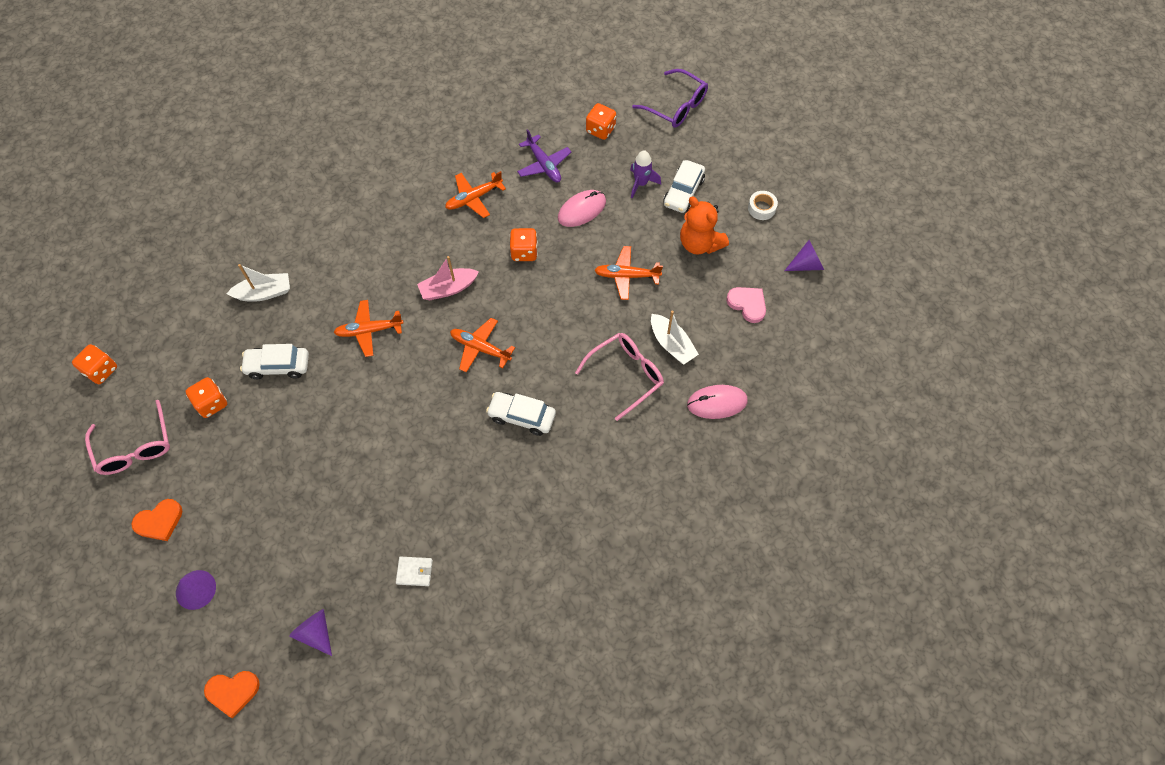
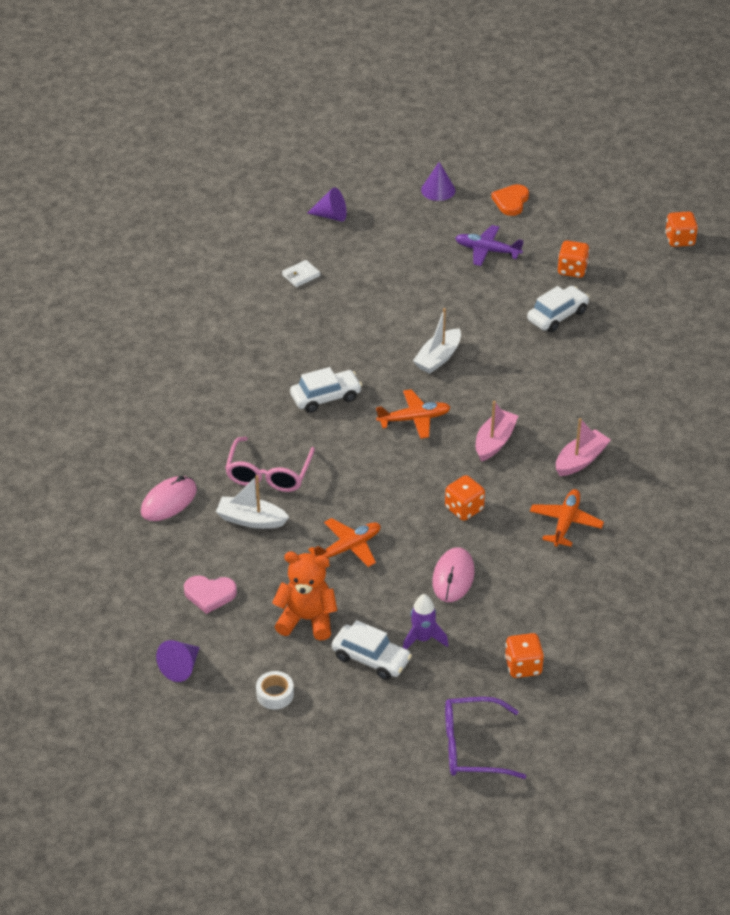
camera: 140 degrees right, 20 degrees down
(135, 447) = (587, 221): pink glasses -> none
(233, 692) = (349, 168): orange heart -> none
(264, 293) = (638, 349): white boat -> white boat (438, 358)
(369, 330) = (520, 376): orange plane -> none
(411, 234) = (581, 460): none -> pink boat
(544, 165) = (538, 594): purple plane -> purple plane (487, 250)
(683, 192) = (371, 658): white car -> white car turned 135 degrees clockwise

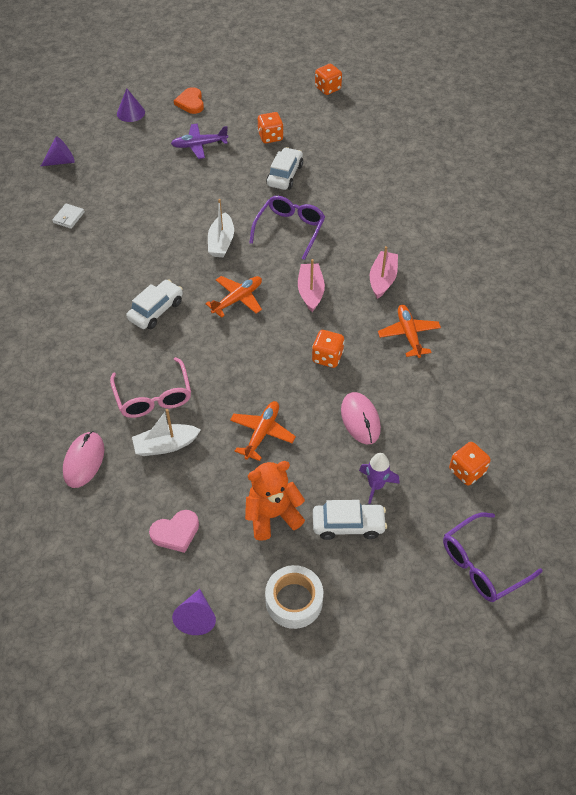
camera: 30 degrees left, 10 degrees up
(275, 694) = (294, 601): white tape -> white tape, size x1.60
(520, 373) = (290, 229): none -> purple glasses

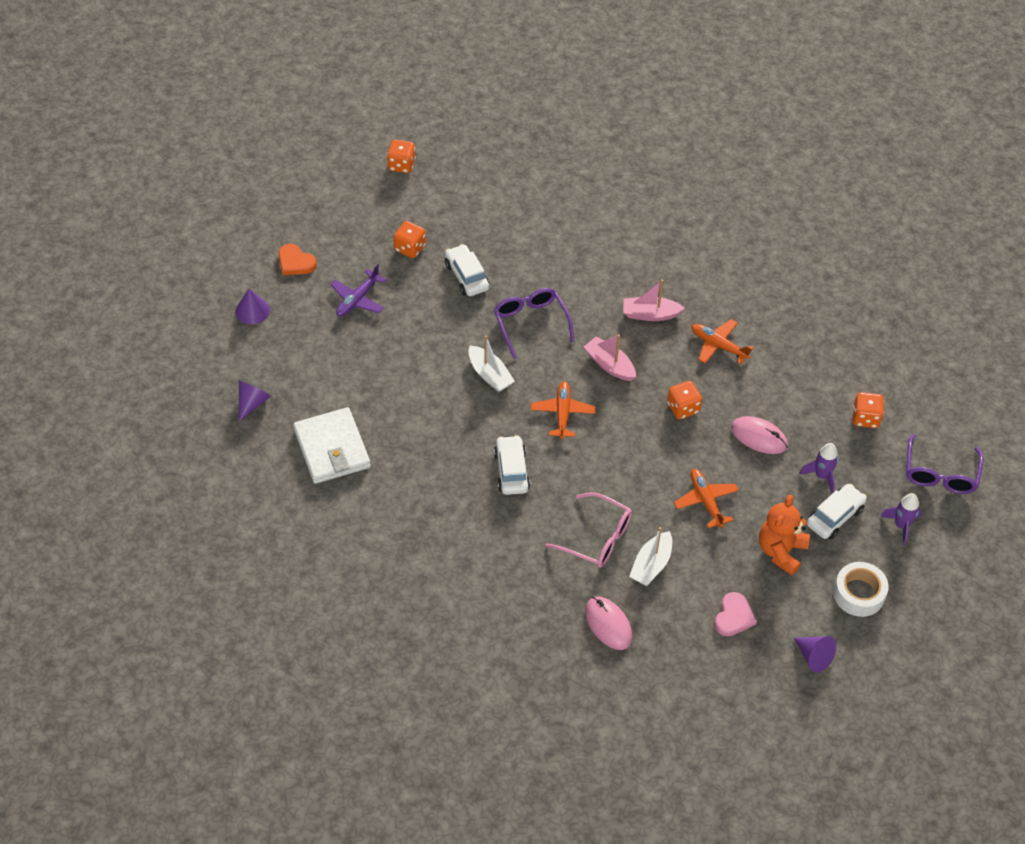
camera: 45 degrees left, 0 degrees up
(68, 217) = (332, 448): white wallet -> white wallet, size x2.34
(382, 279) = (650, 314): pink boat -> pink boat turned 60 degrees counterclockwise
(396, 578) = (901, 525): none -> purple rocket

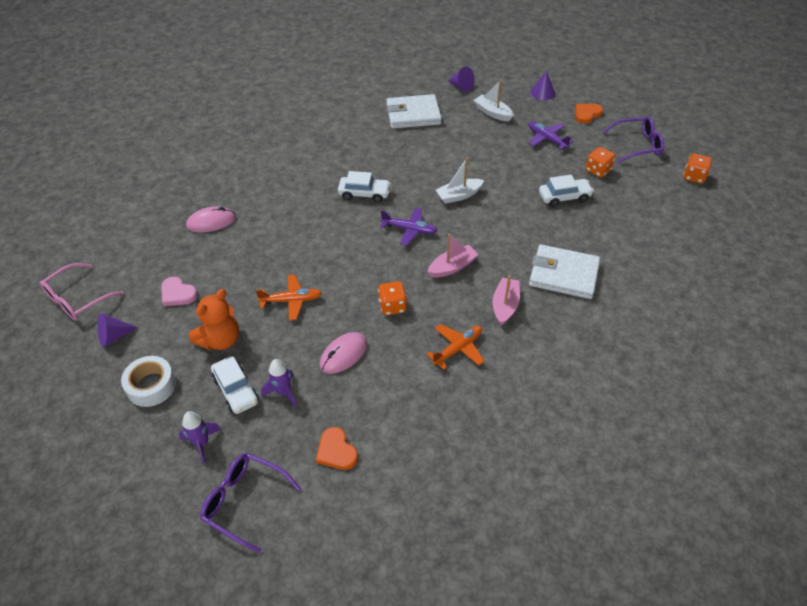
camera: 105 degrees right, 5 degrees down
(530, 323) = (507, 226): purple glasses -> purple glasses (637, 145)
(562, 413) = (409, 230): orange plane -> purple plane
(591, 270) = (563, 274): none -> white wallet
(597, 538) = (286, 229): pink glasses -> pink glasses (77, 299)
(651, 565) = (248, 254): white boat -> white boat (492, 113)
(781, 551) = (220, 340): orange teddy bear -> orange teddy bear turned 90 degrees clockwise
(865, 418) = (336, 451): orange dice -> orange heart

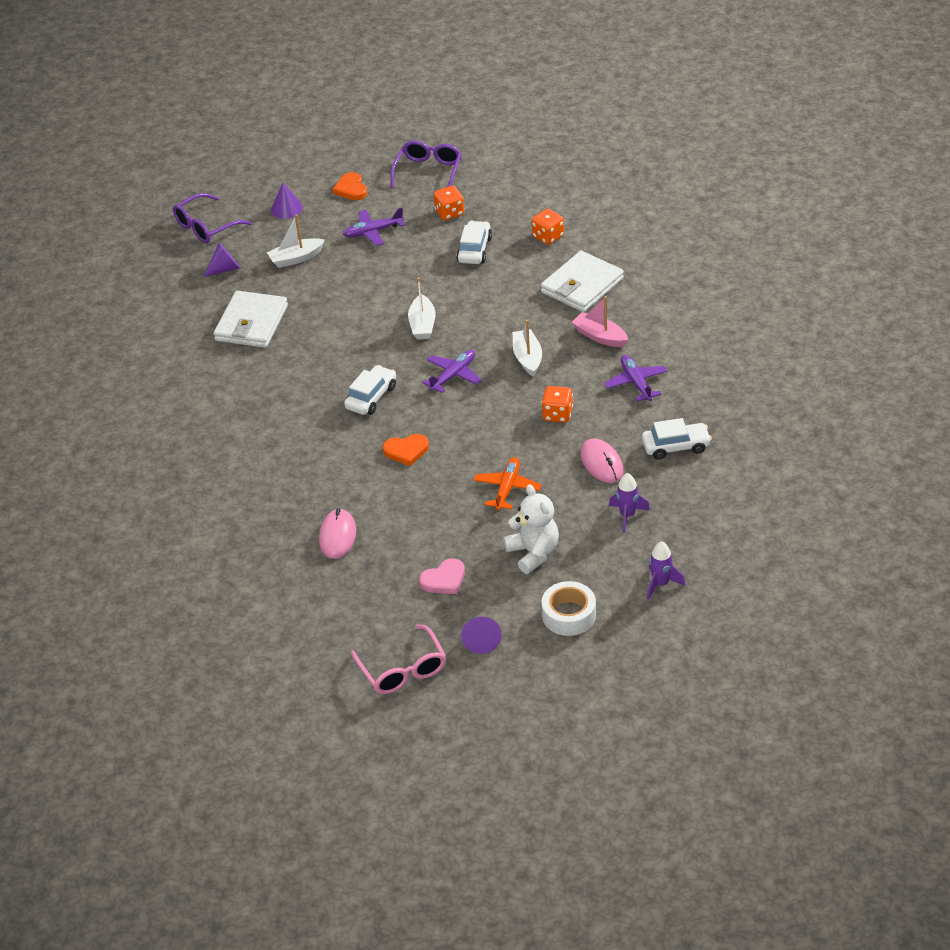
camera: 65 degrees left, 5 degrees down
(220, 340) = (533, 553): orange teddy bear -> white teddy bear
(236, 390) = (607, 550): white car -> white car (676, 446)
(244, 501) = (738, 562): purple glasses -> purple glasses (206, 227)
(336, 451) = (713, 491): orange heart -> orange heart (406, 451)
(452, 267) = (527, 358): pink boat -> white boat
(458, 349) = (636, 383): orange plane -> purple plane
(694, 177) = (501, 153): orange dice -> orange dice (548, 237)

